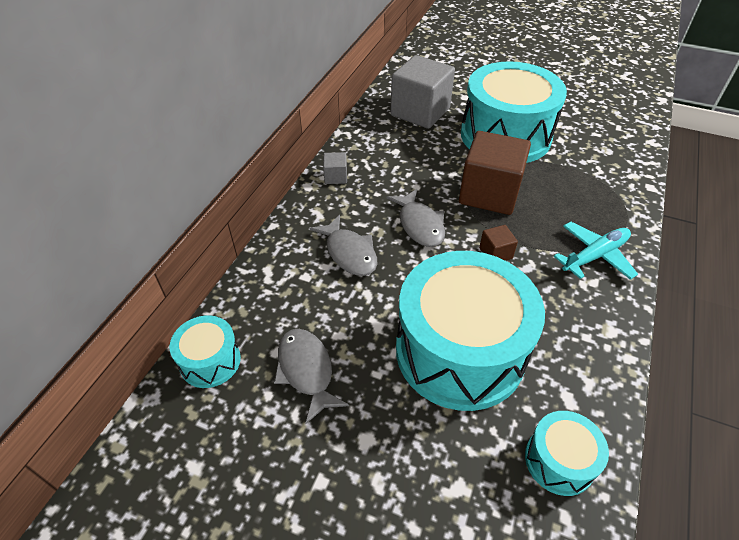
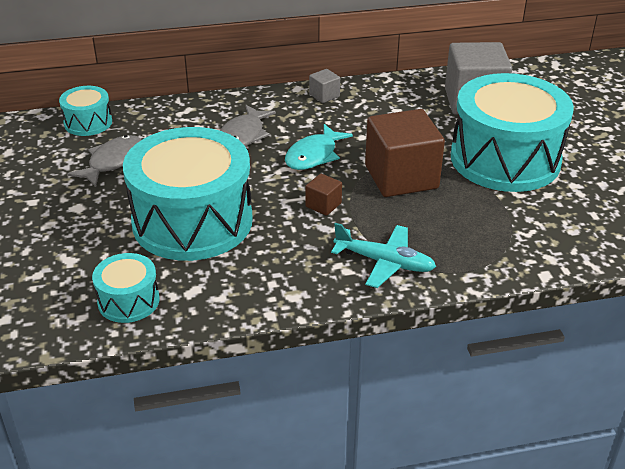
camera: 55 degrees right, 10 degrees down
(419, 225) = (314, 155): grey fish -> turquoise fish

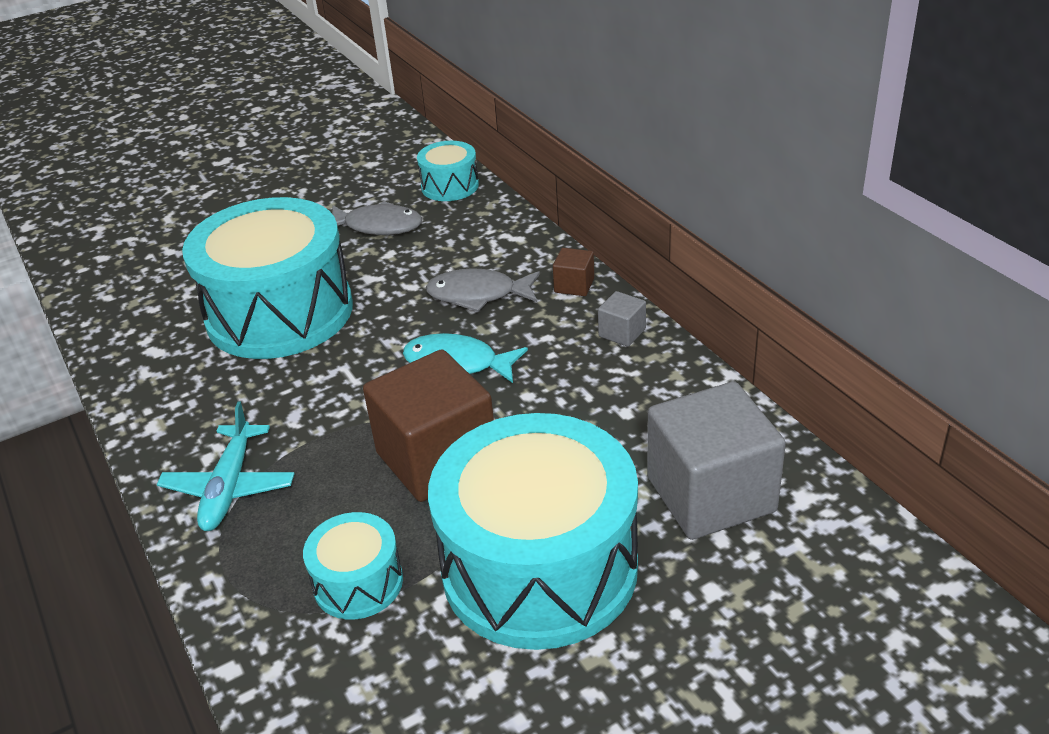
camera: 75 degrees right, 0 degrees up
(128, 301) = (133, 315): turquoise drum -> turquoise drum (358, 583)
(323, 205) = (343, 402): brown cube -> brown cube (574, 285)

